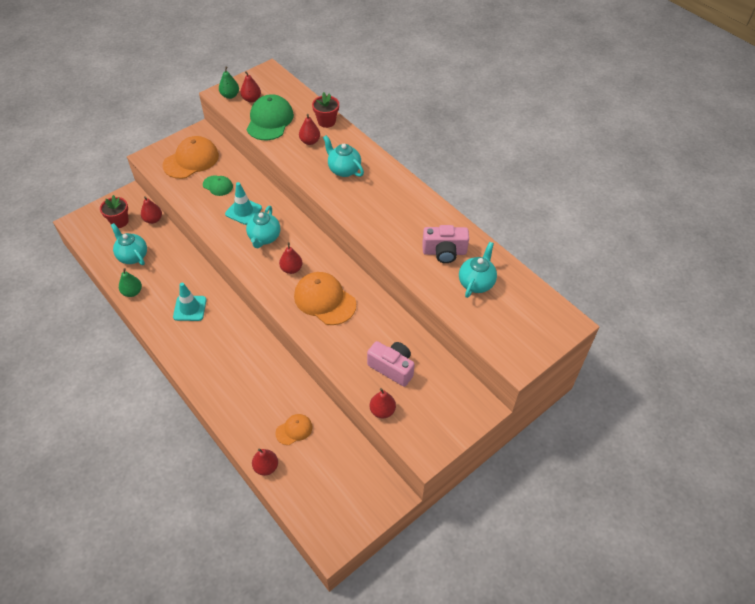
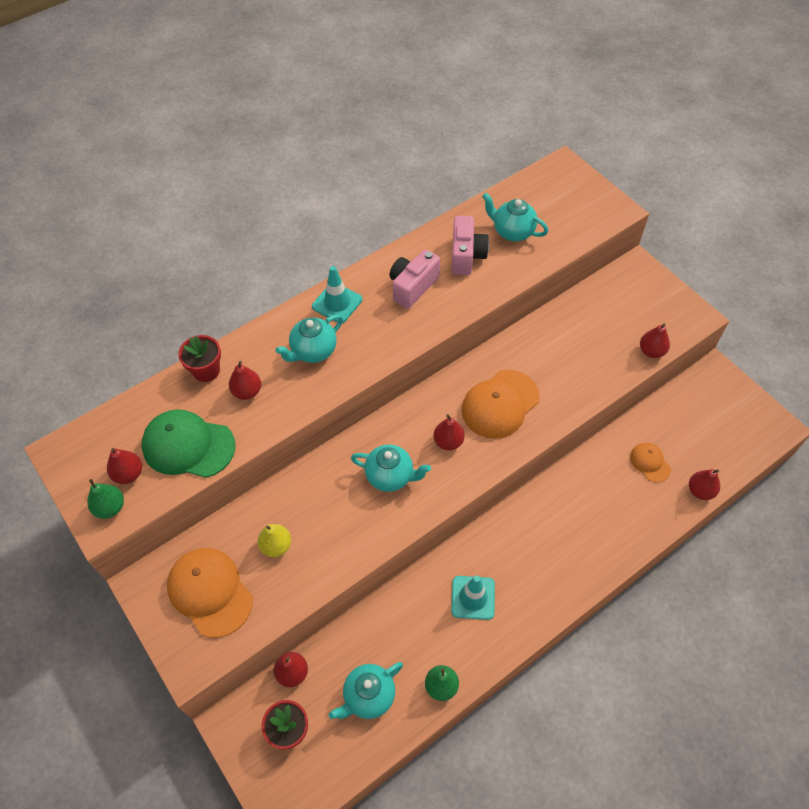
camera: 85 degrees left, 5 degrees up
(218, 185) = (276, 546): green cap -> yellow pear
(243, 211) = (335, 506): turquoise traffic cone -> turquoise traffic cone (337, 303)
(392, 368) = (595, 339): pink camera -> pink camera (412, 287)

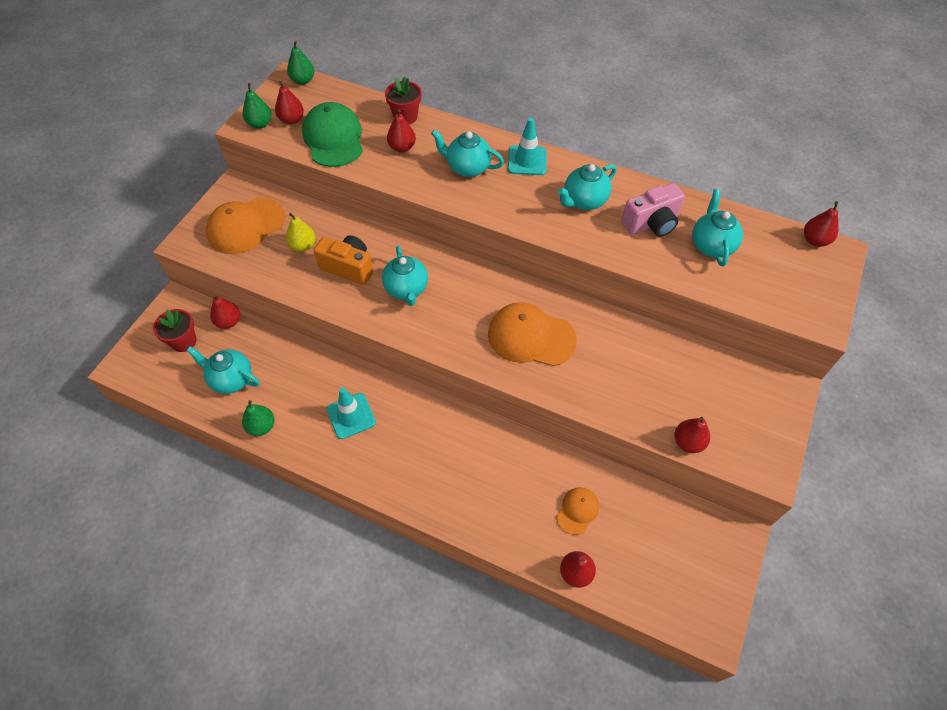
camera: 60 degrees right, 0 degrees up
(75, 440) = (303, 80): none -> green pear
(210, 592) = (246, 226): orange cap -> orange cap turned 150 degrees counterclockwise
(332, 515) = (348, 268): none -> orange camera
(412, 287) = (584, 201): pink camera -> turquoise teapot
(448, 441) = (466, 315): red pear -> red pear (815, 240)

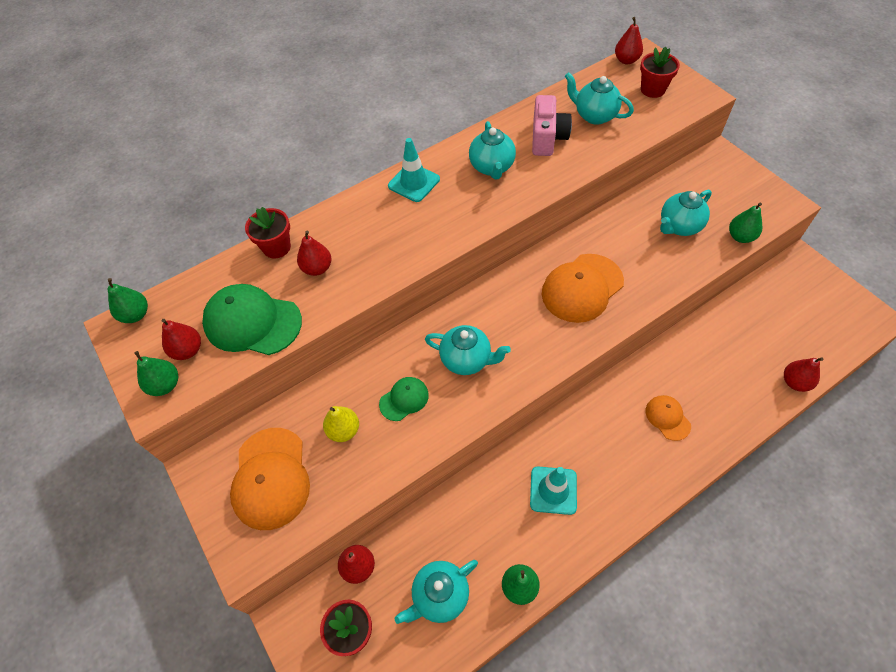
camera: 55 degrees left, 0 degrees up
(348, 268) = (404, 399): orange camera -> green cap
(467, 168) = (387, 229): turquoise teapot -> turquoise teapot (679, 226)
(577, 511) = (738, 352): orange cap -> orange cap (667, 418)
(688, 442) = (740, 237): red pear -> green pear
(790, 277) = (652, 90): none -> red flower pot

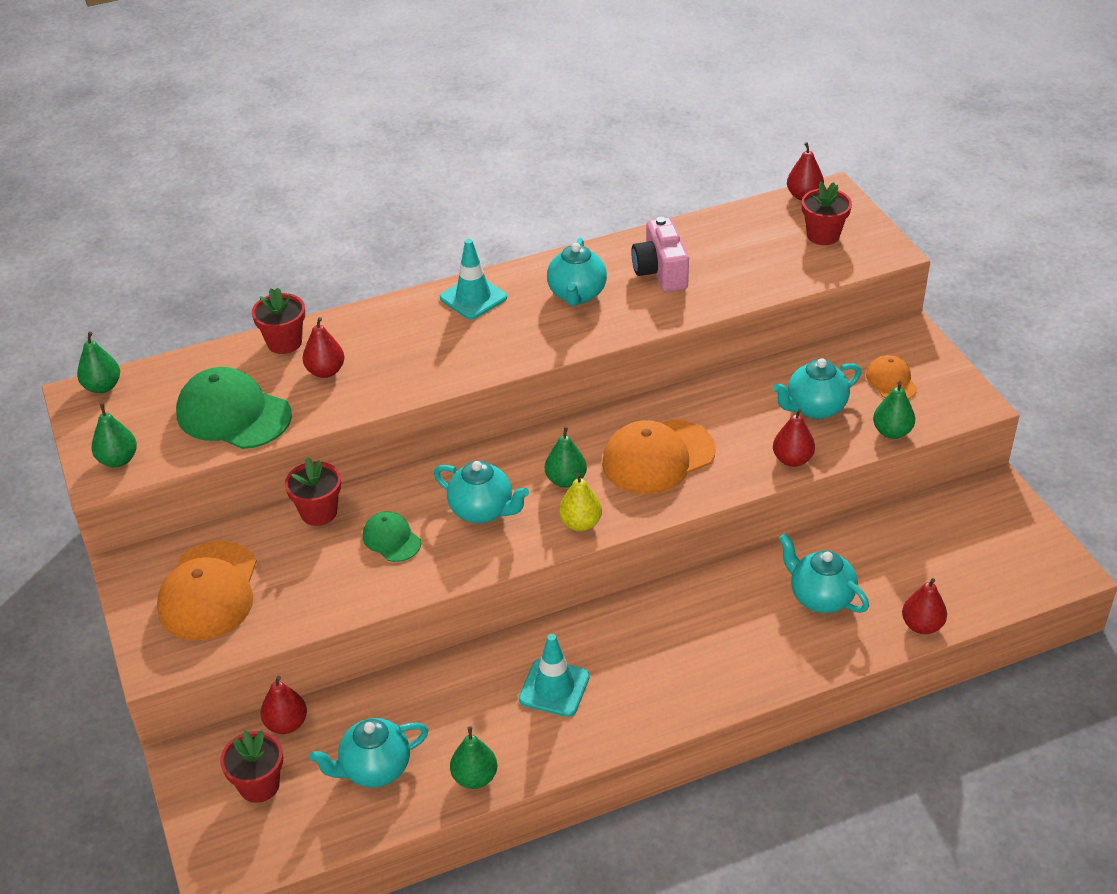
camera: 10 degrees right, 15 degrees down
(188, 350) = (152, 430): red pear -> red pear (792, 459)
(339, 385) = (319, 512): none -> red flower pot
(344, 430) = (309, 558): yellow pear -> yellow pear (580, 523)
(404, 399) = (391, 539): green cap -> green cap turned 105 degrees counterclockwise
(521, 320) = (566, 480): none -> green pear
(547, 138) = (660, 272): pink camera -> pink camera turned 150 degrees clockwise
(594, 116) = (732, 255): turquoise teapot -> turquoise teapot (820, 597)
(667, 418) = (733, 636): orange cap -> orange cap (891, 381)

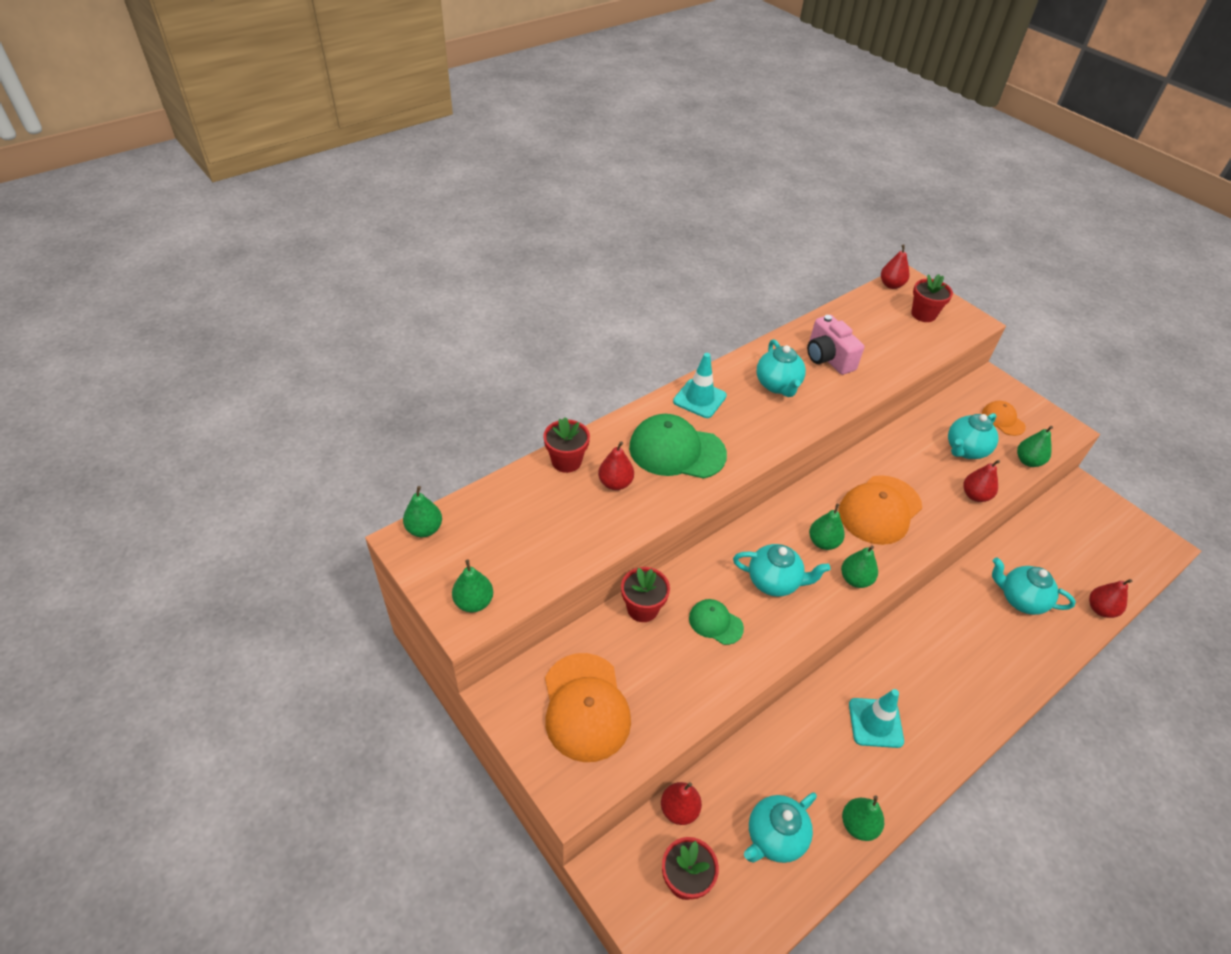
camera: 20 degrees left, 5 degrees up
(233, 414) = (556, 537): green cap -> green cap (676, 451)
(580, 523) = (855, 579): yellow pear -> green pear

